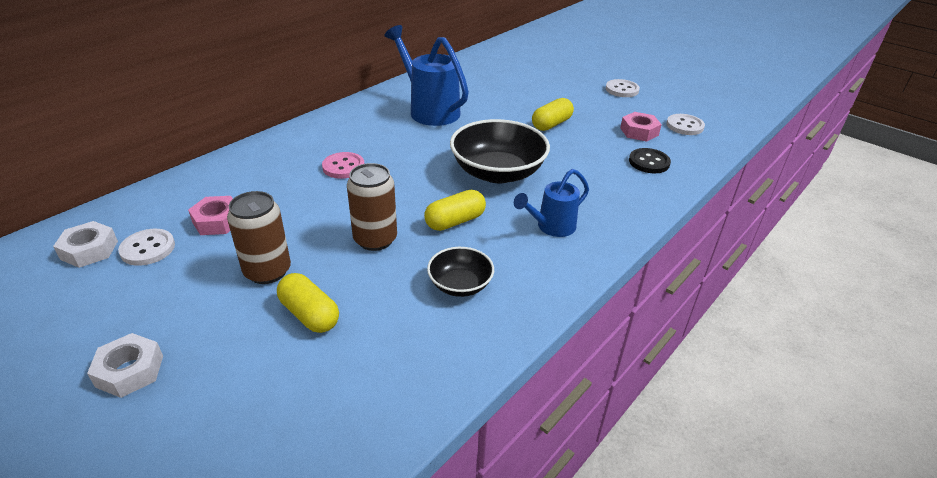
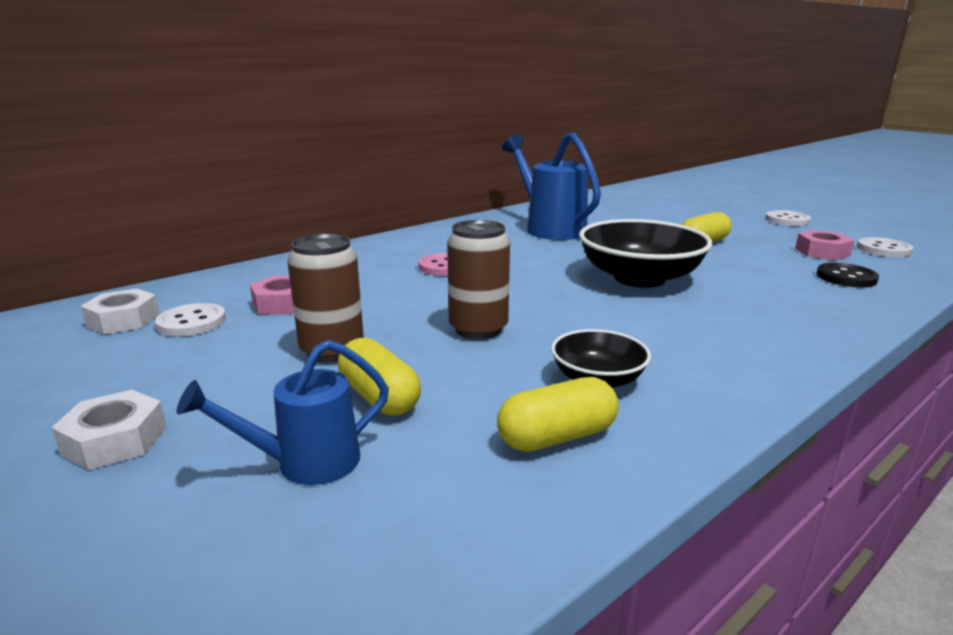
camera: 10 degrees right, 15 degrees down
(455, 221) = (586, 318): yellow capsule -> yellow capsule (557, 437)
(551, 227) = (723, 329): blue watering can -> blue watering can (306, 463)

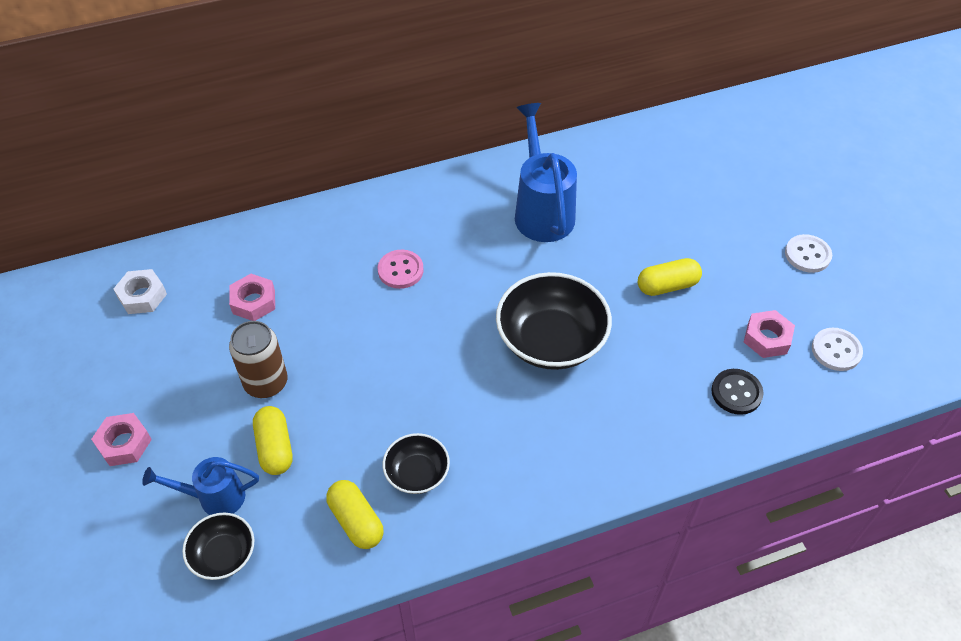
camera: 20 degrees right, 30 degrees up
(115, 440) = (124, 443): white nut -> pink nut
(191, 322) = (186, 313): white button -> none
(358, 527) = (223, 555): none -> black bowl
(478, 329) = (375, 384): brown can -> none
(557, 437) = (356, 521): yellow capsule -> yellow capsule turned 60 degrees clockwise

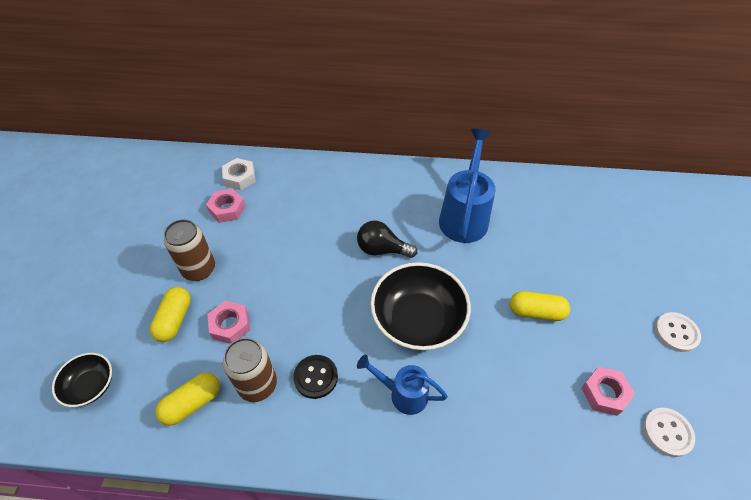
camera: 25 degrees right, 0 degrees up
(124, 443) = (86, 275): pink nut -> pink nut (230, 325)
(142, 296) = (163, 180): white nut -> white nut (240, 177)
(215, 497) = (114, 339): blue watering can -> blue watering can (403, 394)
(356, 521) = (192, 403): yellow capsule -> yellow capsule turned 60 degrees clockwise
(400, 270) = (337, 223): pink button -> none
(417, 473) = (257, 384): black bowl -> brown can
(470, 281) = (382, 249): none -> black light bulb
(736, 393) = (553, 432): black button -> black button (316, 377)

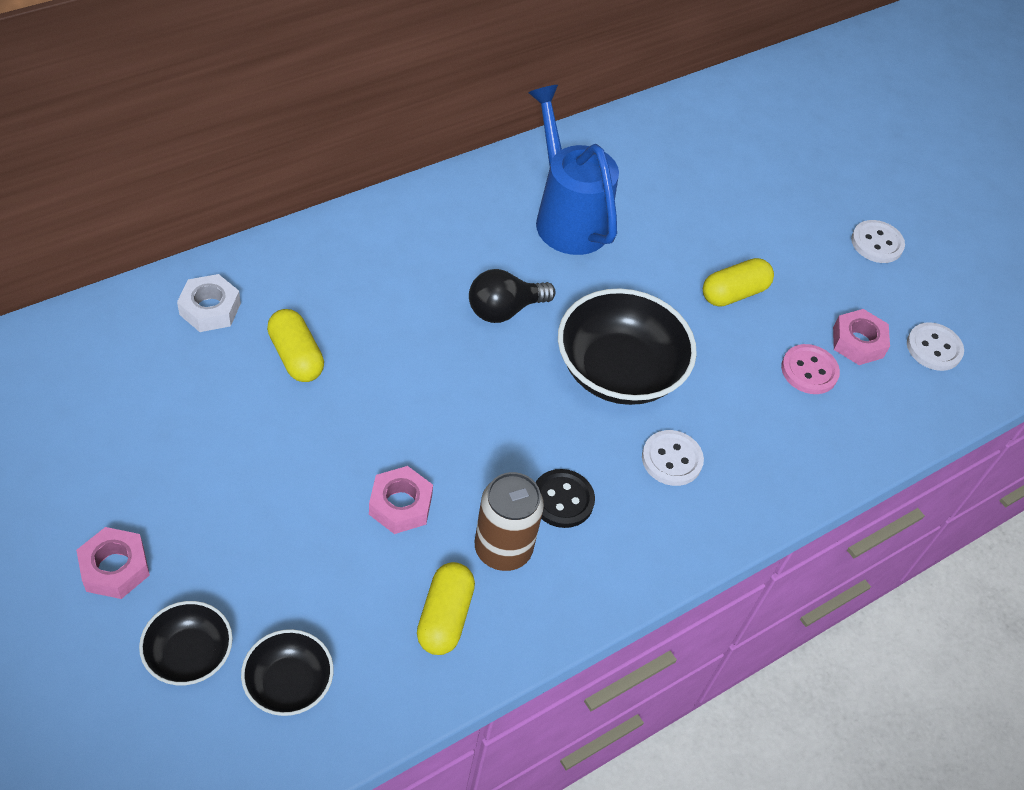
camera: 45 degrees left, 0 degrees up
(68, 340) = (189, 654): none -> black bowl
(174, 320) = (317, 542): yellow capsule -> yellow capsule (296, 356)
(199, 269) = (283, 462): brown can -> none
(227, 209) = (238, 363): pink nut -> pink nut (115, 568)
(403, 394) = (671, 459): blue watering can -> white button
(549, 392) = (809, 371): none -> pink button

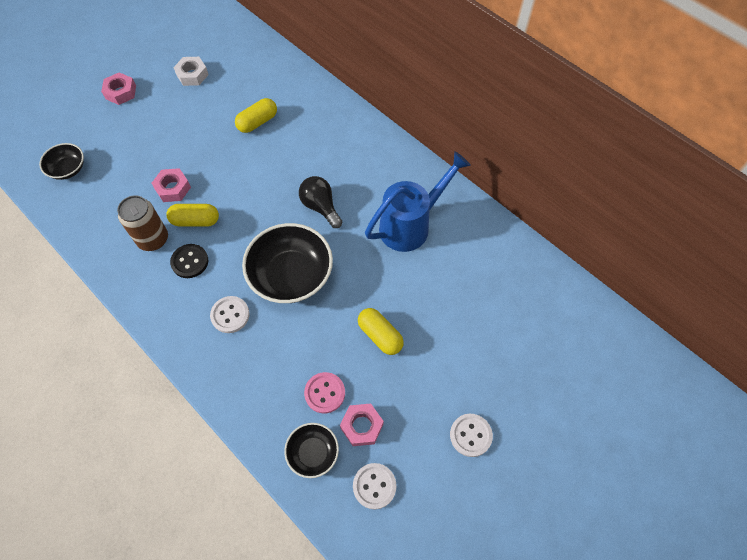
camera: 85 degrees right, 10 degrees up
(189, 654) = (80, 130): black bowl -> black bowl (313, 453)
(210, 309) = (278, 80): white nut -> white nut (192, 75)
(444, 617) = (109, 222): yellow capsule -> yellow capsule (195, 221)

